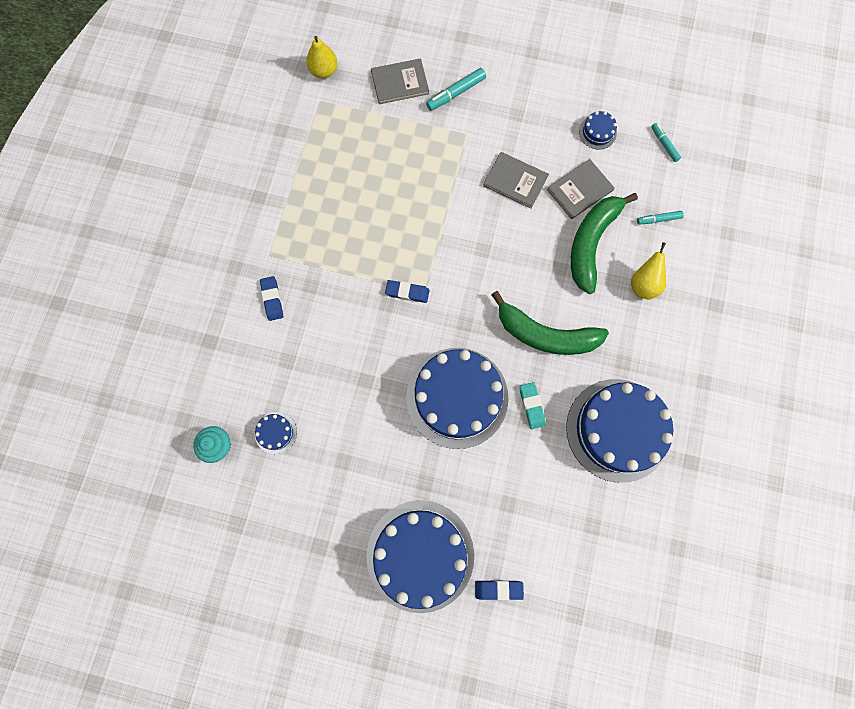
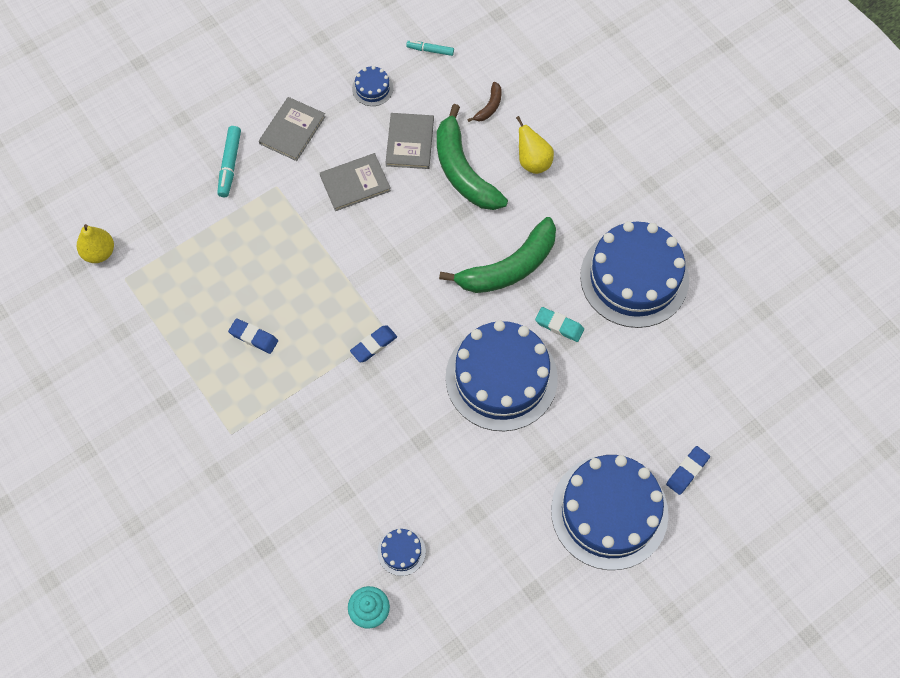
camera: 50 degrees left, 10 degrees down
(272, 299) = (276, 462): blue eraser -> blue eraser (253, 337)
(400, 83) = (174, 200): grey book -> grey book (292, 130)
(658, 219) = (489, 106): turquoise marker -> brown banana

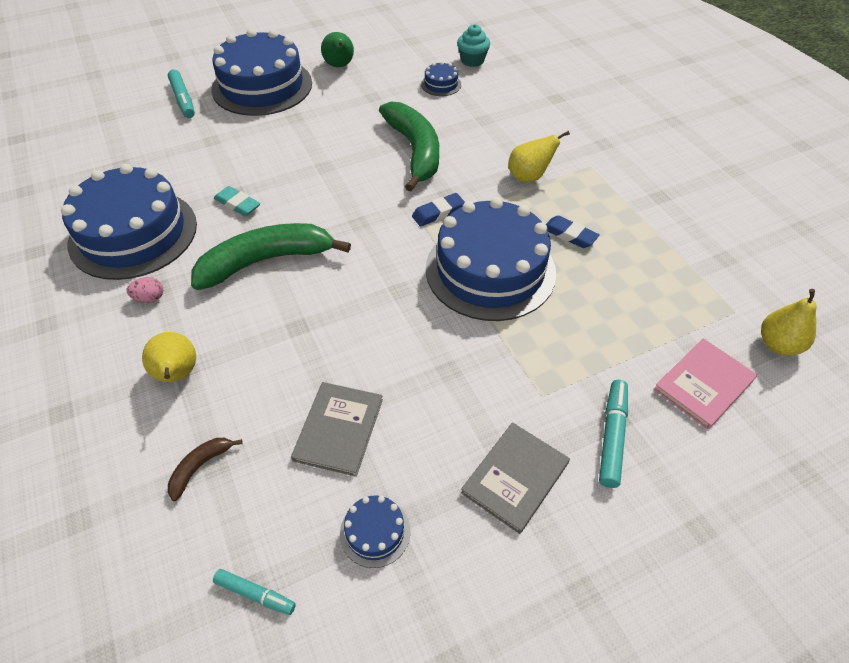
camera: 170 degrees left, 15 degrees down
(162, 211) = (703, 384): none -> pink book
(292, 407) = (529, 177): none -> yellow pear
(355, 183) = (430, 382): grey book -> none
(463, 171) = (277, 376): green banana -> green banana (414, 151)
(501, 378) = (315, 173): blue cake -> blue cake (490, 270)
(532, 570) = (339, 66): none -> green pear
(585, 218) = (149, 298): none -> pink egg
(687, 471) = (183, 99): blue eraser -> turquoise marker

